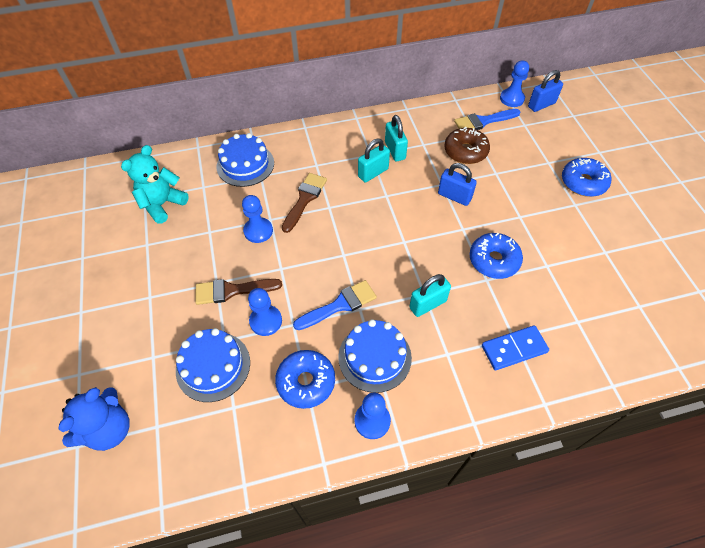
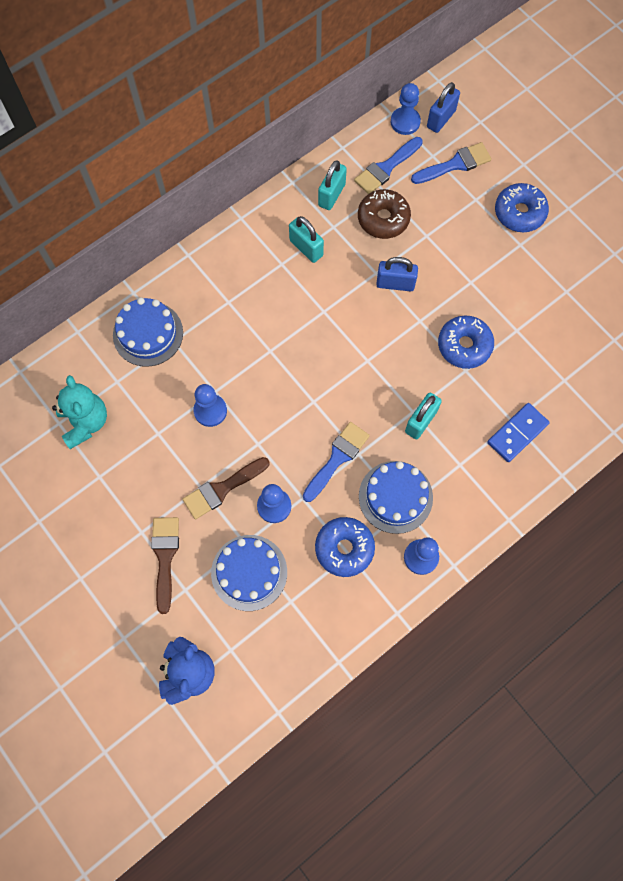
camera: 25 degrees left, 15 degrees up
(162, 204) = (85, 422): turquoise teddy bear -> turquoise teddy bear turned 150 degrees clockwise
(305, 199) = (239, 351): brown brush -> brown brush (165, 557)
(373, 173) = (296, 287): turquoise padlock -> turquoise padlock (331, 195)
(541, 135) = (455, 164): none -> blue brush

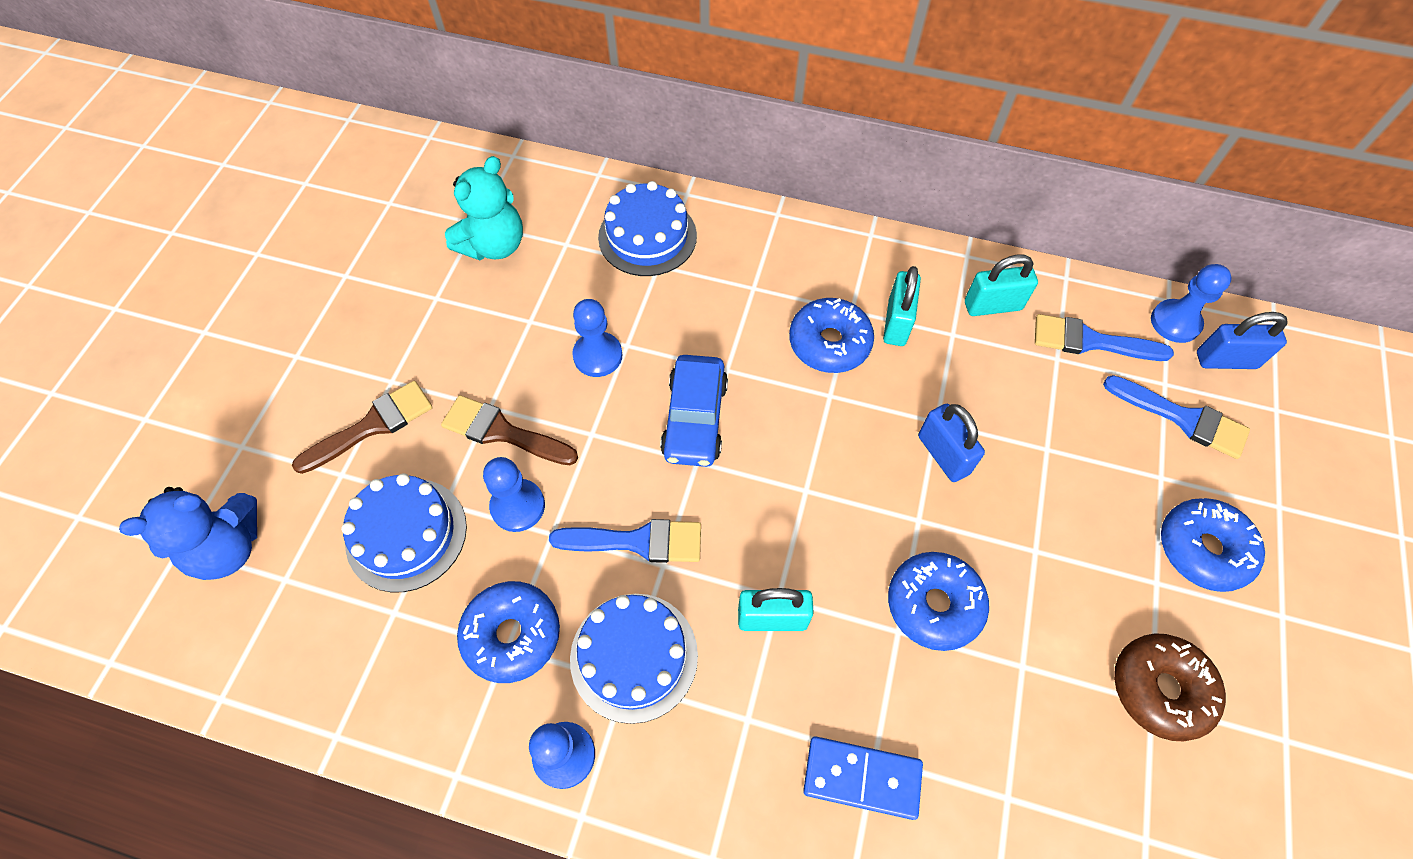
camera: 55 degrees right, 10 degrees down
(288, 386) = (695, 419): none -> blue car
(293, 289) = (829, 343): none -> blue donut
(383, 219) = (1019, 382): brown donut -> brown donut (1160, 689)

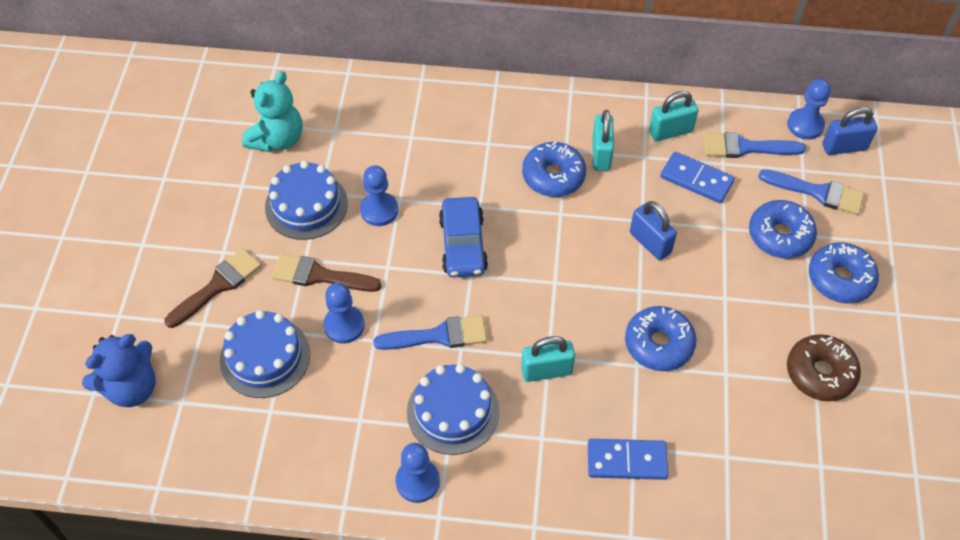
camera: 10 degrees left, 5 degrees down
(512, 635) = (361, 411): blue donut -> blue donut (780, 235)
(647, 236) = (398, 116): blue cake -> blue cake (306, 205)
(1018, 375) = (696, 179): none -> blue domino

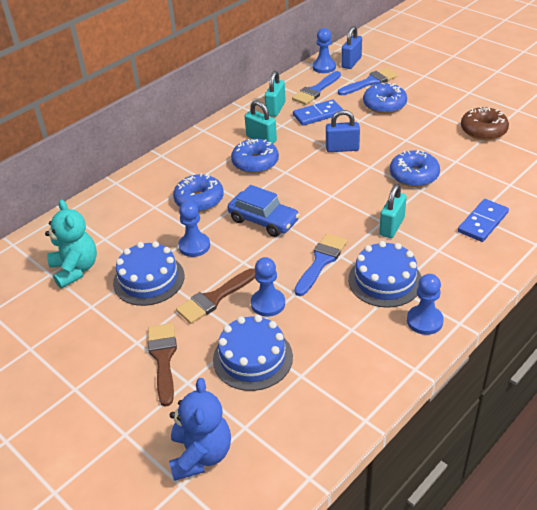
camera: 50 degrees left, 15 degrees down
(840, 279) = (431, 99): blue donut -> blue donut (199, 200)

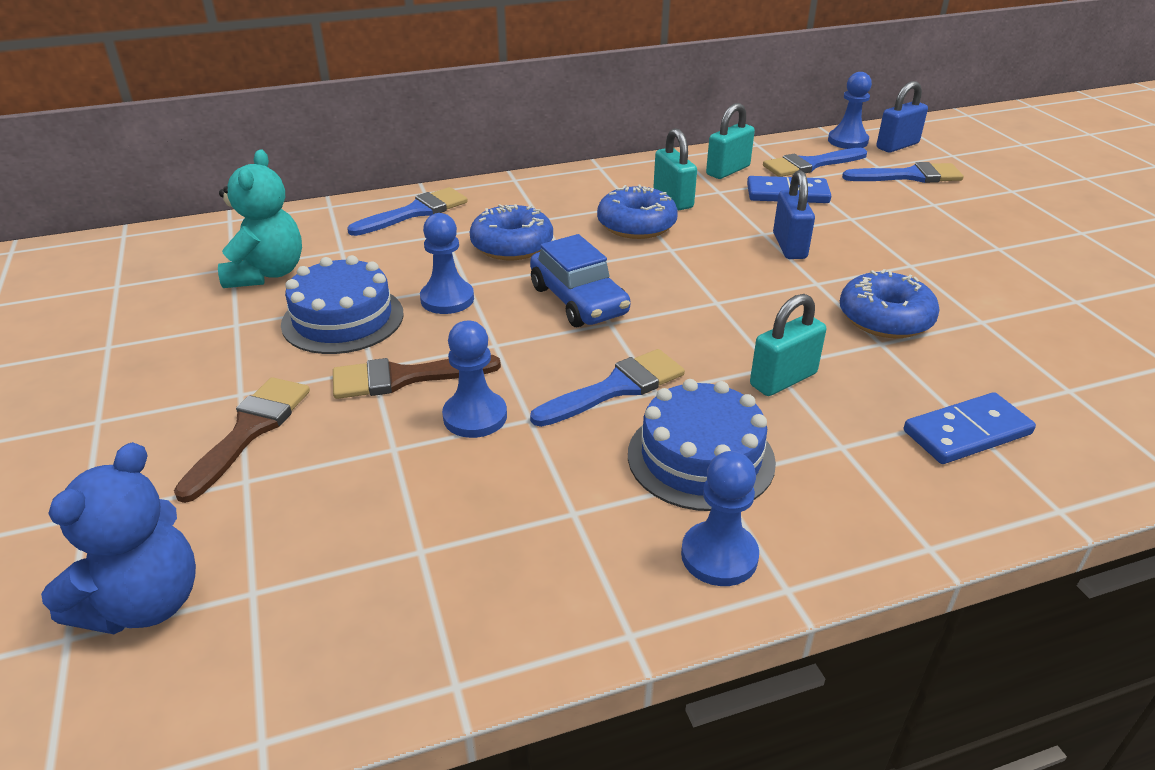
camera: 25 degrees right, 5 degrees down
(123, 198) = (415, 212): none -> blue brush
(252, 358) = (373, 487): blue cake -> none
(342, 148) = (789, 246): blue padlock -> blue padlock turned 60 degrees clockwise
(384, 105) = (910, 210): blue donut -> none
(483, 130) = (1071, 292): brown donut -> none

